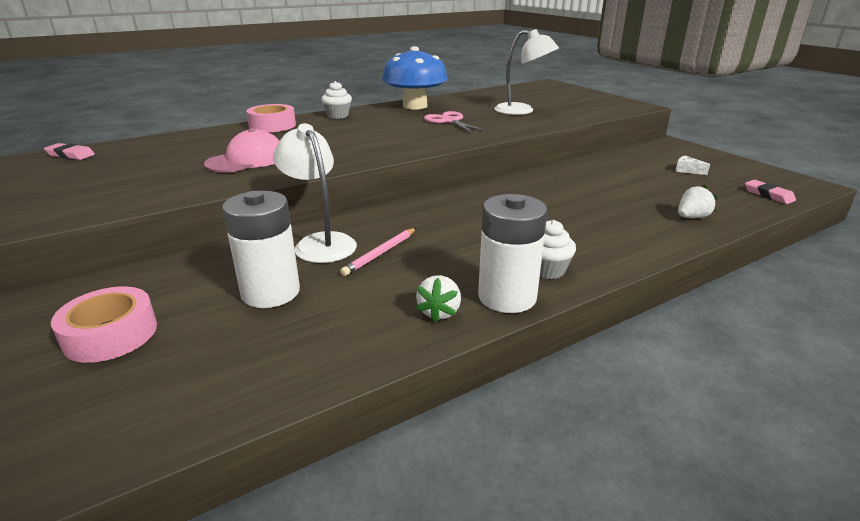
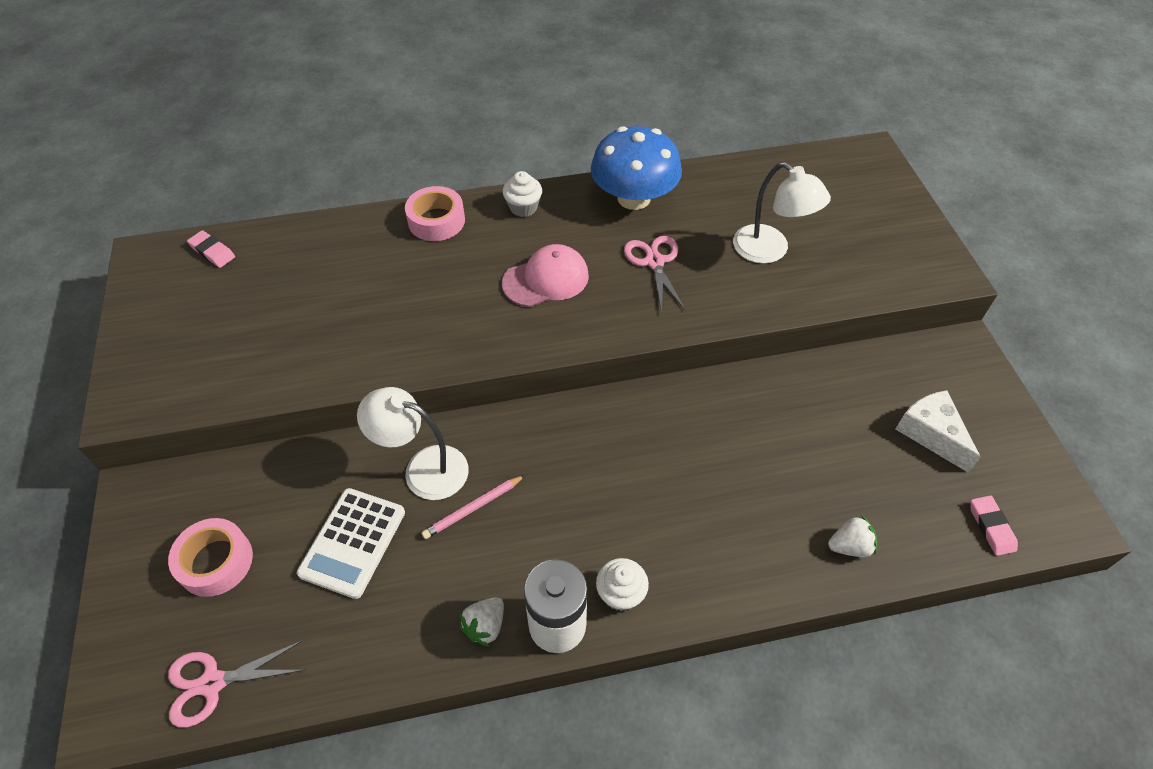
camera: 20 degrees right, 25 degrees up
(130, 426) = (212, 683): none -> pink scissors
(247, 160) = (381, 315): pink cap -> pink cap (546, 279)
(270, 292) = (353, 542): white battery -> white calculator
(320, 242) = (423, 468): white lamp -> white lamp turned 60 degrees counterclockwise
(687, 170) = (931, 434): white cheese -> white cheese, size x1.97

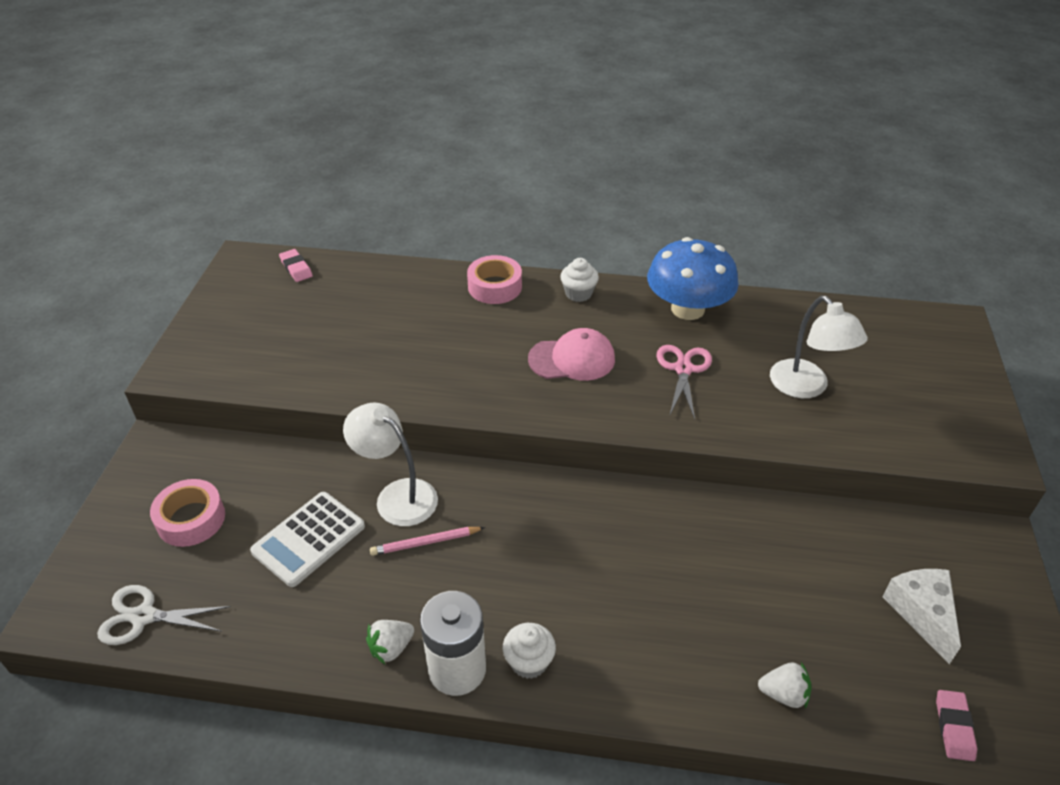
camera: 20 degrees right, 10 degrees down
(212, 683) = (144, 616): pink scissors -> white scissors

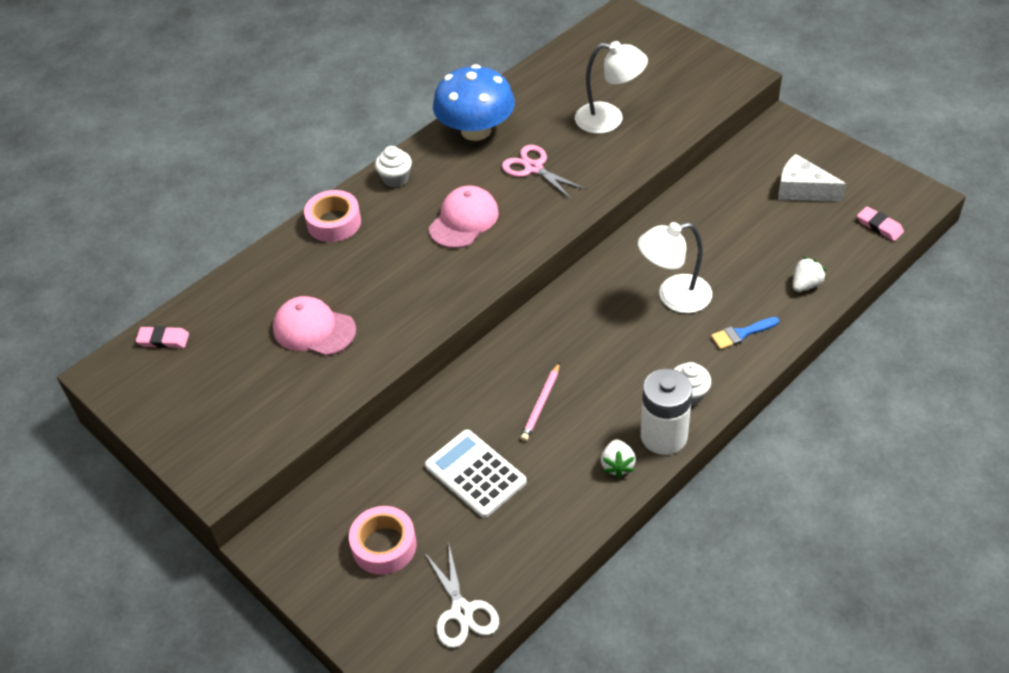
camera: 50 degrees left, 5 degrees up
(144, 616) = (462, 611): white scissors -> white scissors turned 60 degrees counterclockwise
(309, 539) = (475, 474): white calculator -> white calculator turned 150 degrees clockwise
(368, 338) = (314, 329): none -> pink cap
(397, 495) = (480, 401): white lamp -> white lamp (674, 297)
(654, 667) = (741, 334): none -> blue brush

